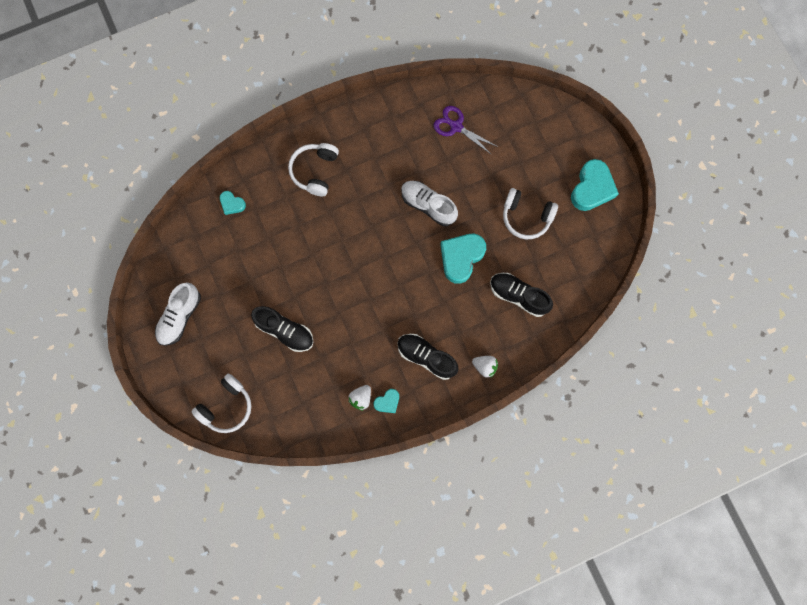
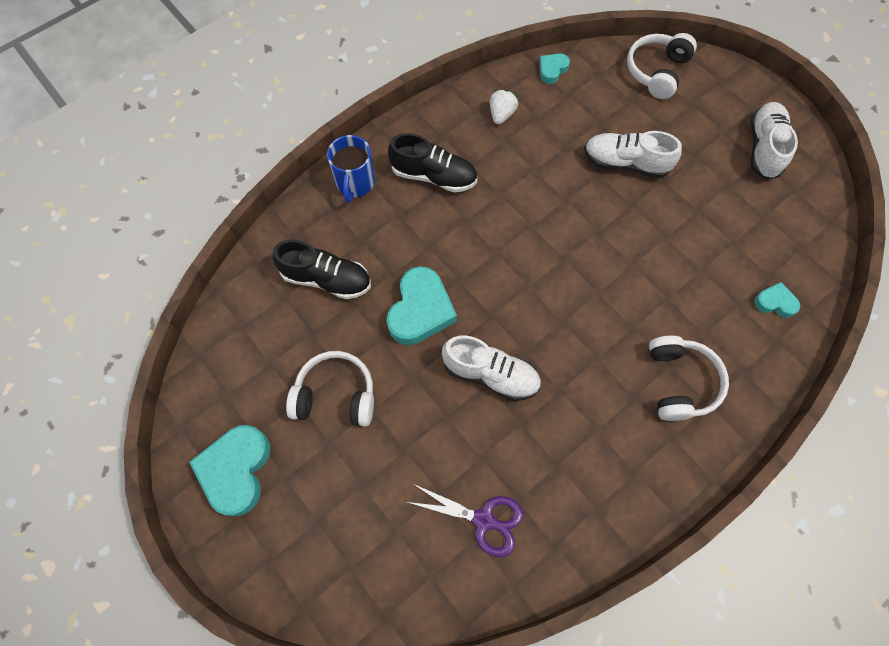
camera: 165 degrees right, 10 degrees down
(285, 331) = (625, 163): black shoe -> white shoe
(387, 402) = (467, 118): turquoise heart -> turquoise heart (552, 70)
(485, 366) = (355, 183): white strawberry -> blue mug

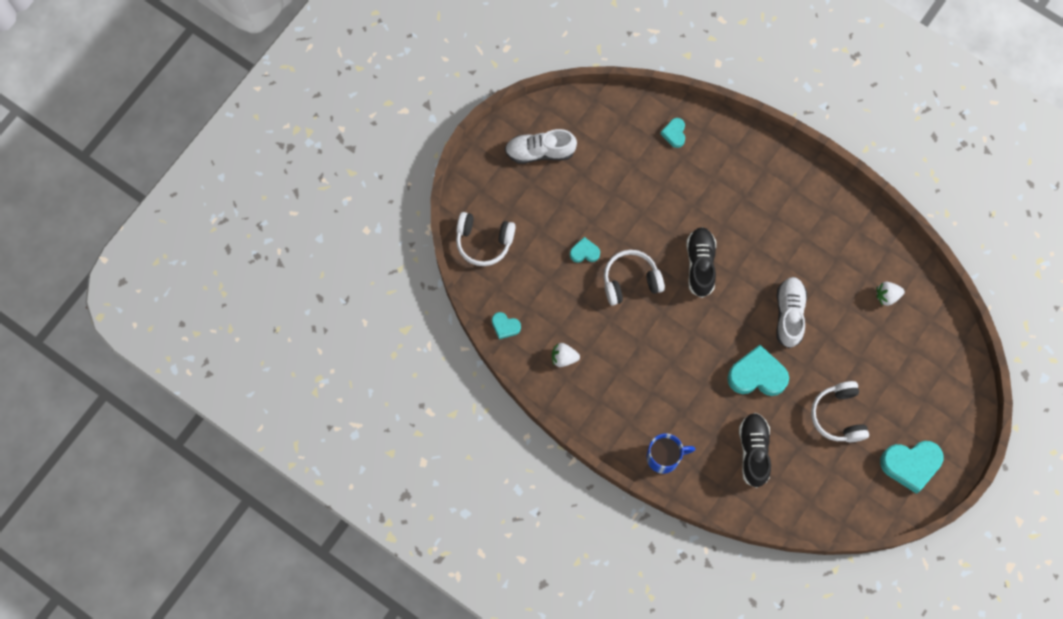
camera: 105 degrees left, 5 degrees up
(434, 176) = (639, 396): black shoe -> black shoe (700, 264)
(484, 520) = (887, 296): purple scissors -> white strawberry
(625, 163) = (584, 252): white shoe -> turquoise heart
(679, 382) = (754, 189): white headphones -> white headphones (630, 281)

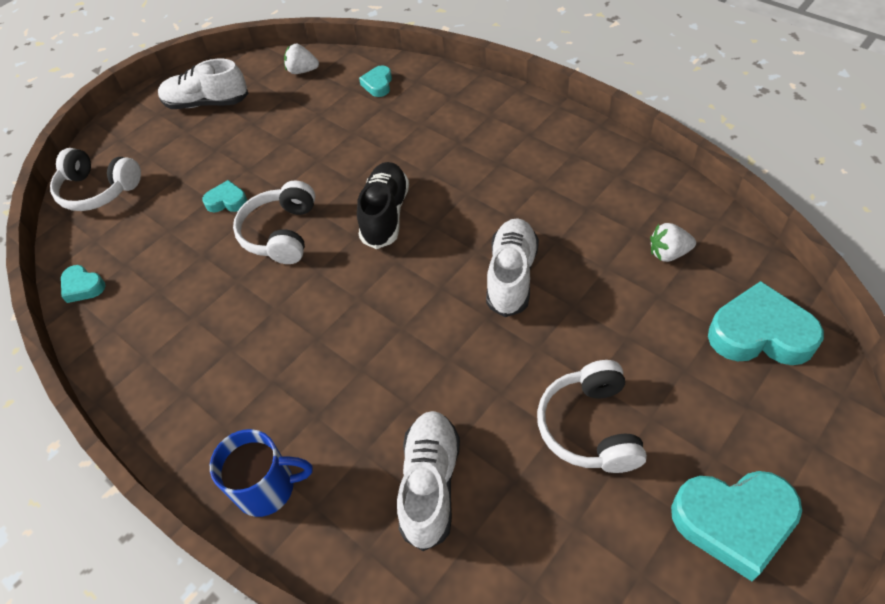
camera: 10 degrees right, 20 degrees down
(564, 358) = (151, 329): white strawberry -> white strawberry (302, 71)
(630, 281) = (281, 233): white headphones -> white headphones turned 75 degrees counterclockwise
(753, 451) = (430, 484): black shoe -> white shoe
(757, 375) = (451, 359): turquoise heart -> turquoise heart (760, 333)

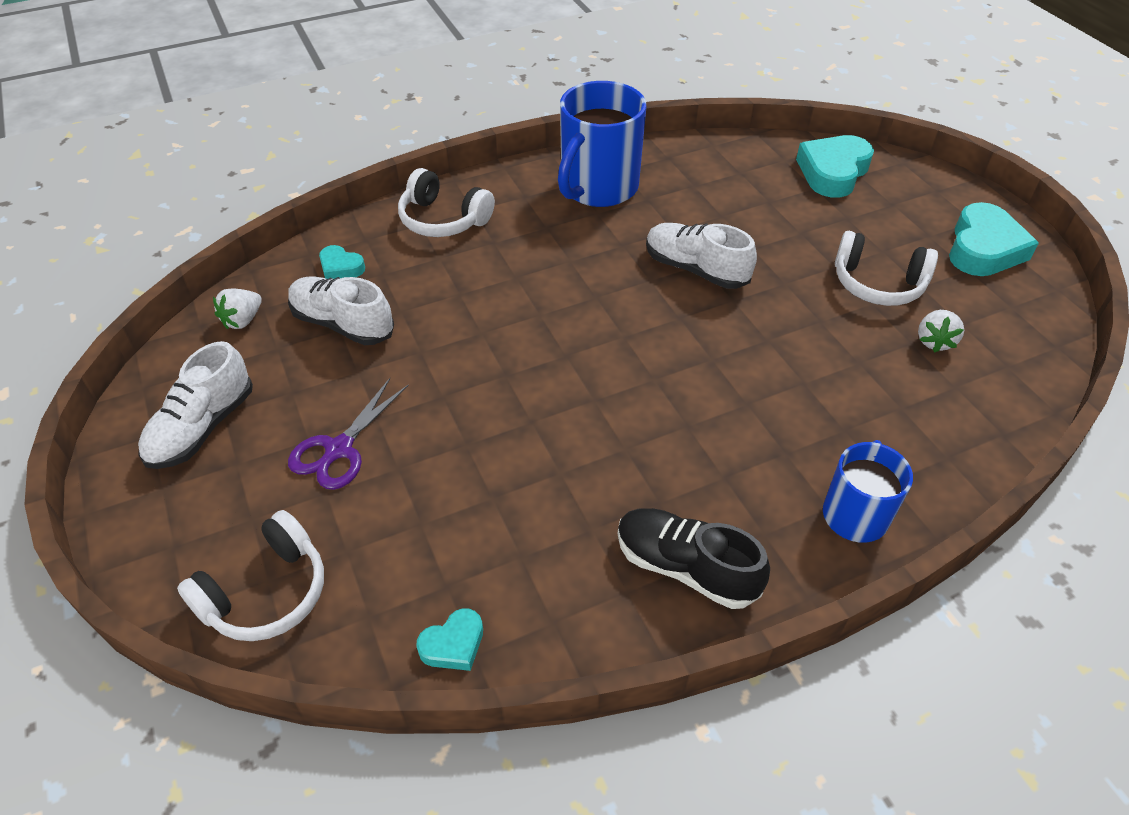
camera: 70 degrees left, 5 degrees down
(213, 166) = (339, 449): none -> purple scissors
(227, 201) = (418, 451): turquoise heart -> none
(281, 233) = (514, 414): white headphones -> white headphones (443, 219)
(385, 214) = (553, 324): black shoe -> black shoe (685, 568)
(430, 484) = (895, 394): white shoe -> white shoe (342, 324)
(577, 170) = (598, 188): none -> blue mug
(668, 253) = (729, 180): white strawberry -> white strawberry (934, 341)

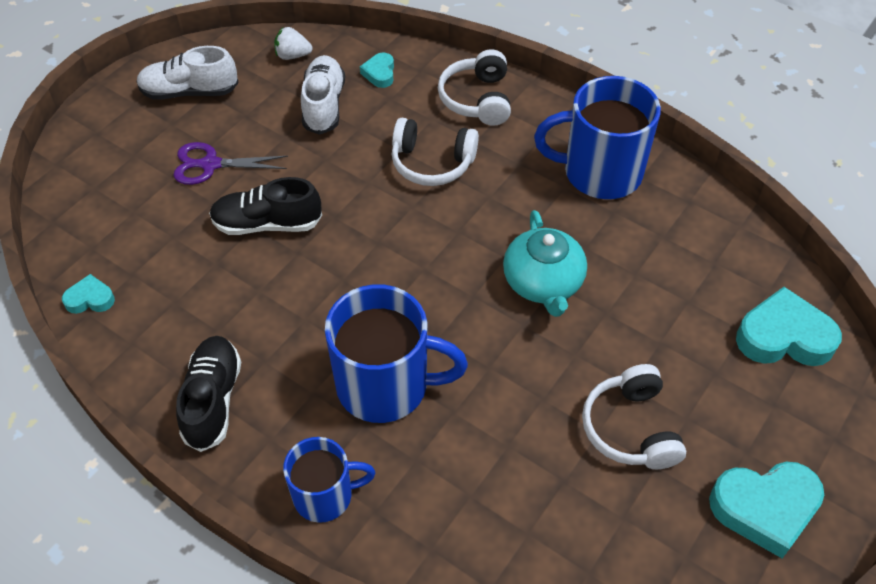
camera: 60 degrees right, 5 degrees up
(266, 593) = (84, 192): white headphones -> white headphones (432, 163)
(453, 644) = (90, 299): turquoise heart -> turquoise heart turned 150 degrees clockwise
(471, 431) = (267, 224): none -> black shoe
(695, 269) = (543, 283): white shoe -> turquoise teapot
(747, 418) = (385, 385): none -> blue mug
(934, 341) = (580, 499): white strawberry -> none

